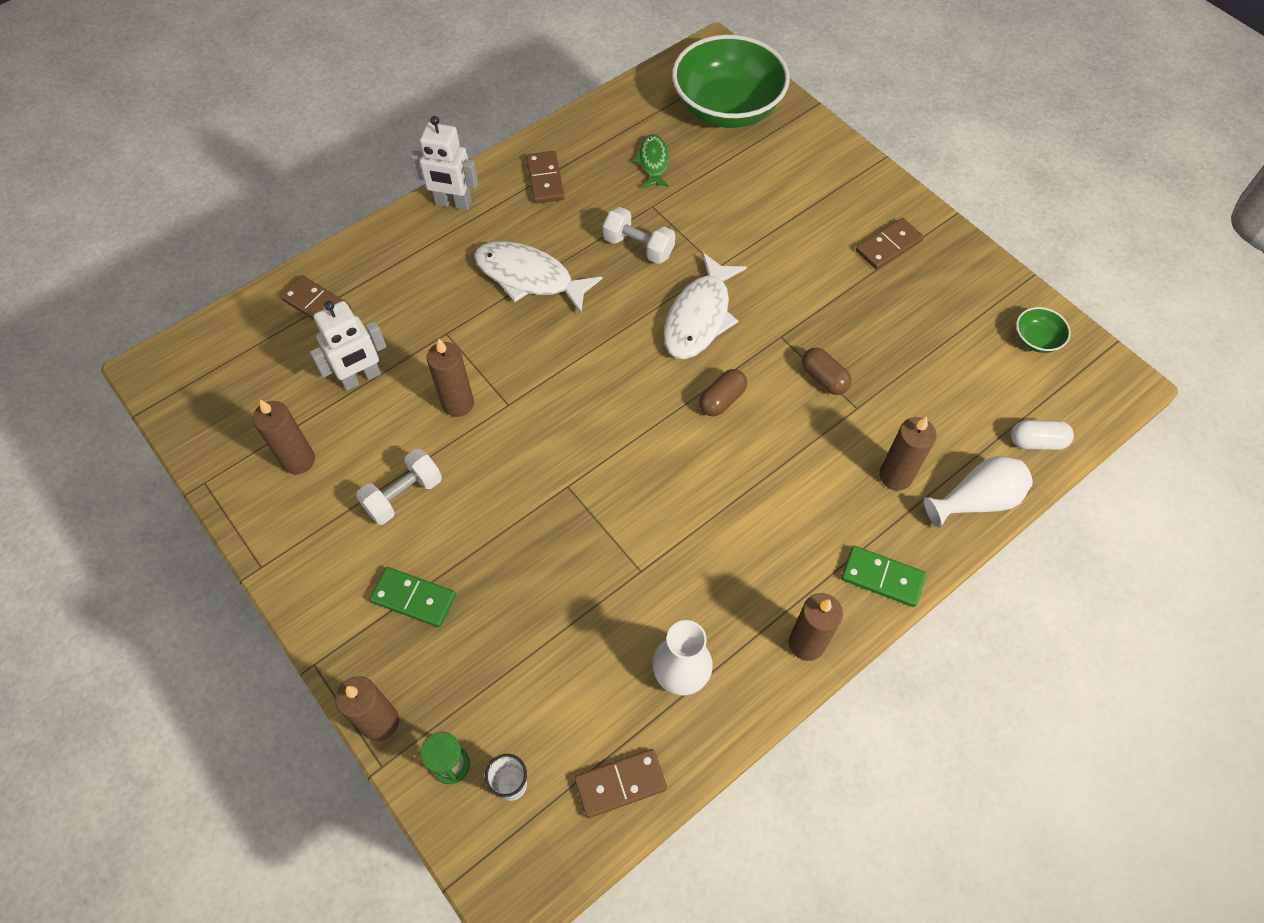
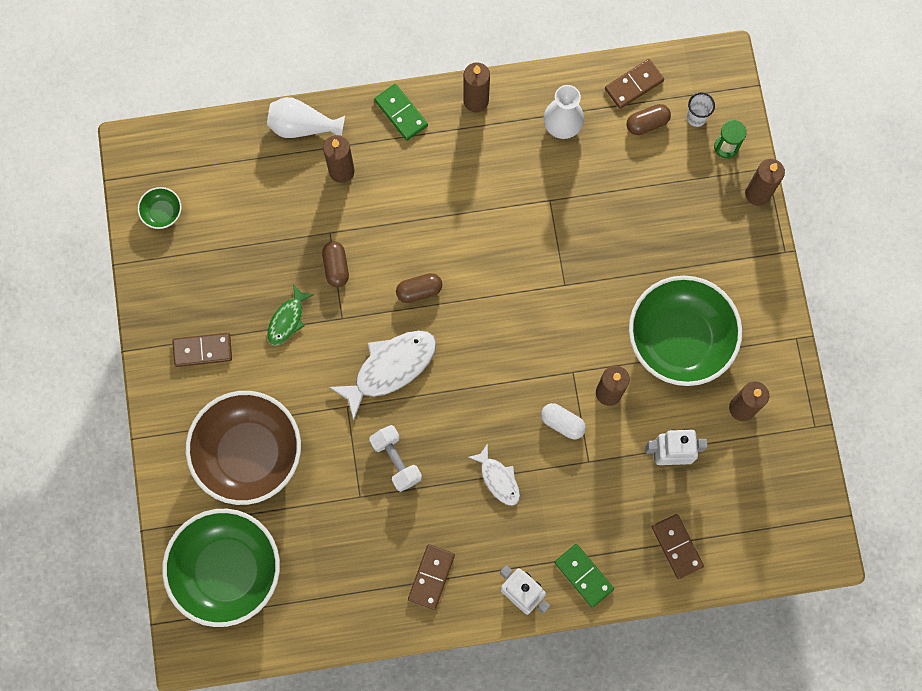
camera: 150 degrees left, 15 degrees up
(403, 495) = (679, 339): white dumbbell -> green bowl
(414, 598) = (704, 261): green domino -> green domino (583, 576)
(529, 277) = (498, 479): white fish -> white fish, size x0.57
(573, 738) = (647, 123): none -> brown capsule
(620, 784) = (634, 85): brown domino -> brown domino turned 45 degrees counterclockwise
(653, 162) = (329, 544): green fish -> green fish (287, 320)
(777, 191) = (249, 453): none -> brown bowl
(1036, 442) = (229, 142): white capsule -> white capsule (562, 423)

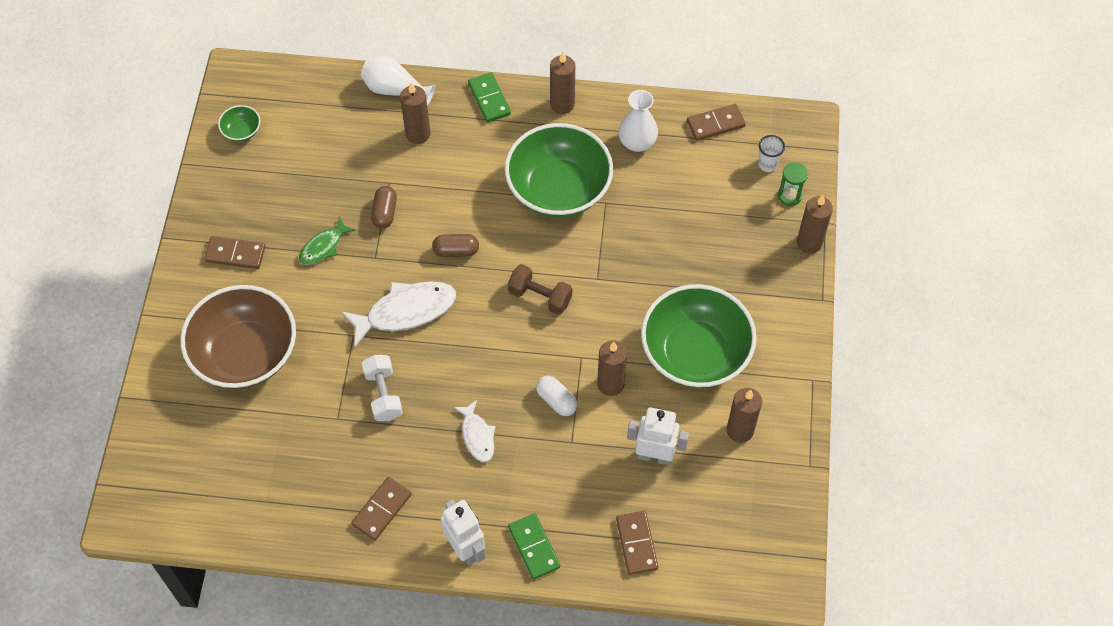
camera: 15 degrees right, 15 degrees down
(227, 570) = (186, 453): green bowl -> green bowl (558, 189)
(515, 318) = (540, 296): none -> brown dumbbell
(647, 123) = (718, 159): brown capsule -> none

